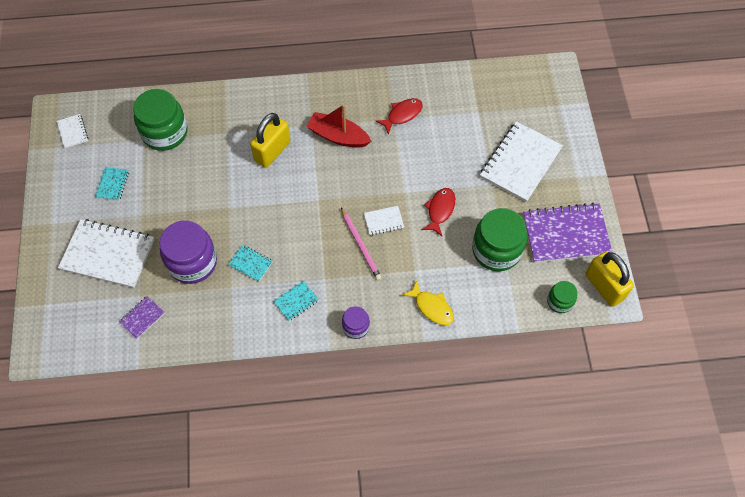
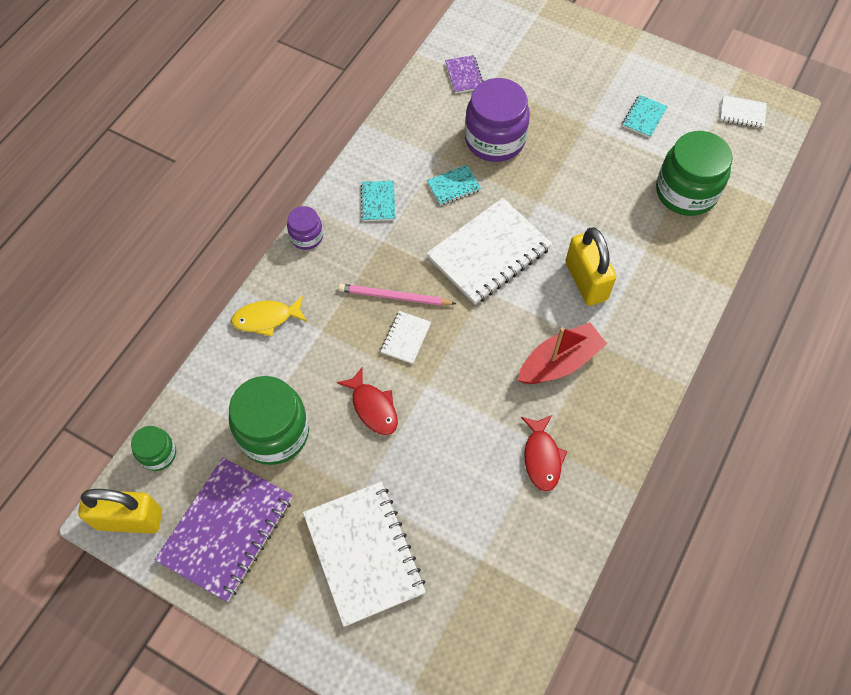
camera: 125 degrees right, 0 degrees up
(108, 254) = (557, 79): white notebook -> white notebook (489, 253)
(112, 184) = (644, 117): turquoise notebook -> turquoise notebook turned 75 degrees clockwise

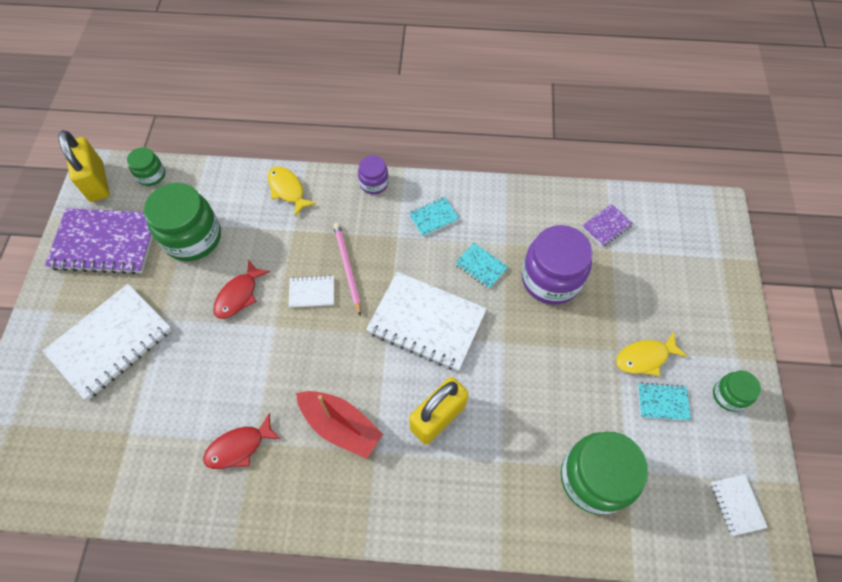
camera: 65 degrees right, 0 degrees up
(601, 110) = (645, 358): none -> yellow fish
(657, 73) = (729, 395): none -> green jar

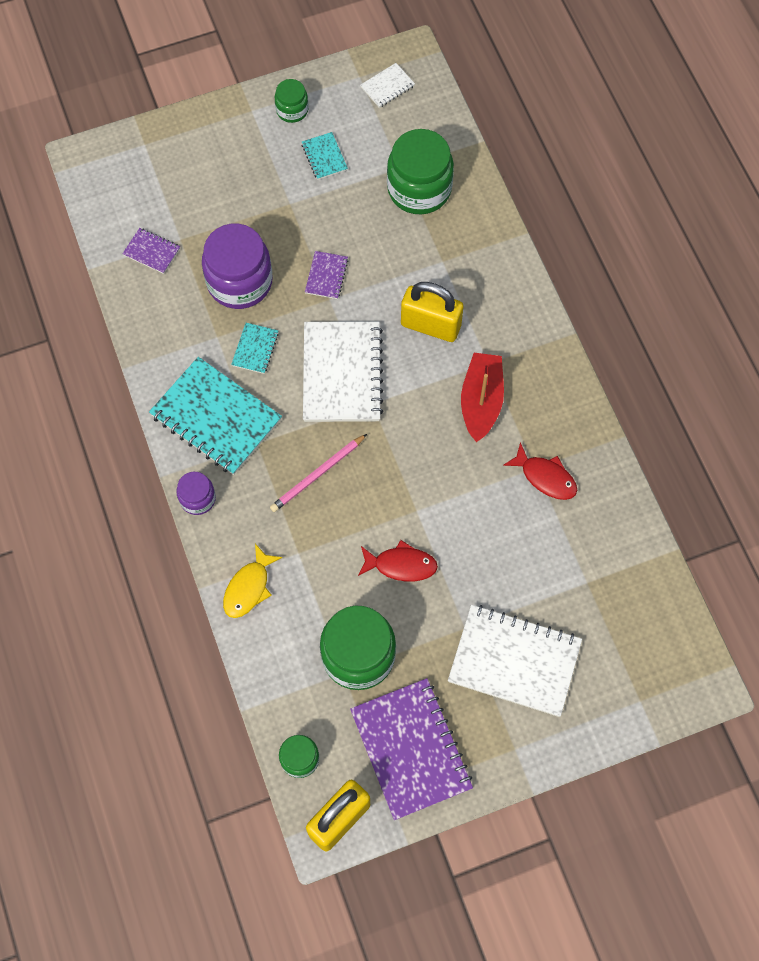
camera: 115 degrees left, 5 degrees up
(312, 292) = (362, 495): white notebook -> none
(433, 217) = (216, 418): turquoise notebook -> turquoise notebook, size x2.19
(528, 349) = (326, 276): none -> purple notebook
(645, 358) = (287, 181): yellow fish -> none

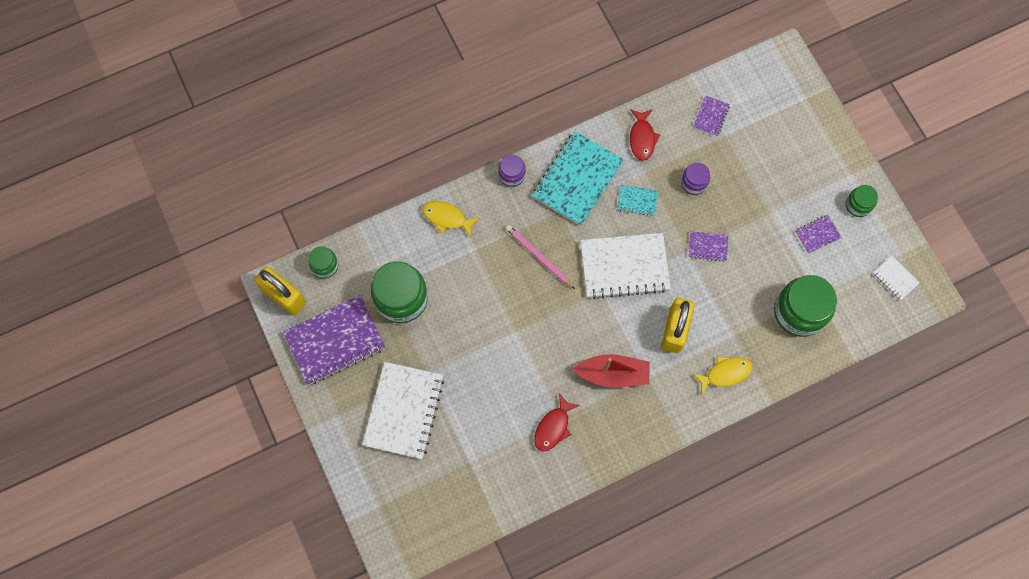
camera: 85 degrees right, 5 degrees up
(239, 282) = (693, 183): purple jar -> purple jar, size x0.52
(324, 157) = (817, 234): turquoise notebook -> purple notebook
(401, 565) = (472, 323): red fish -> red fish (642, 138)
(489, 276) = (725, 373): none -> yellow fish

